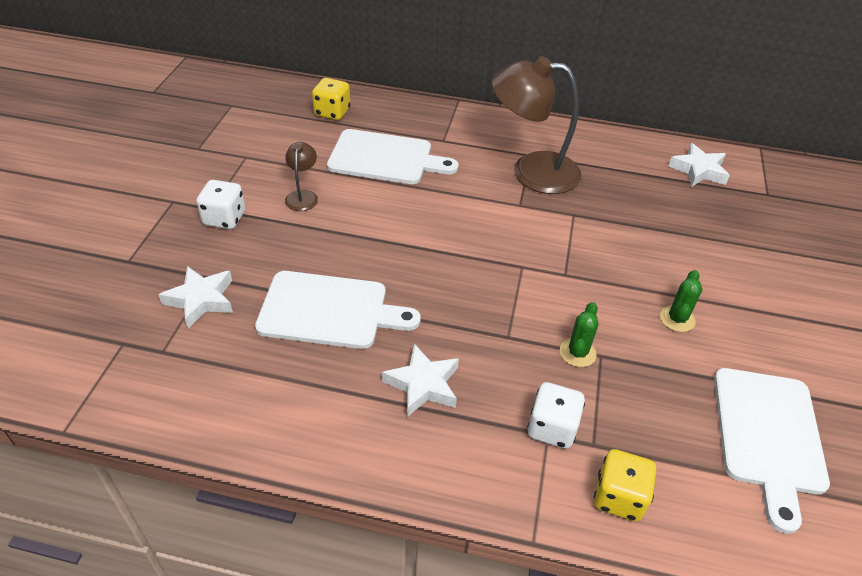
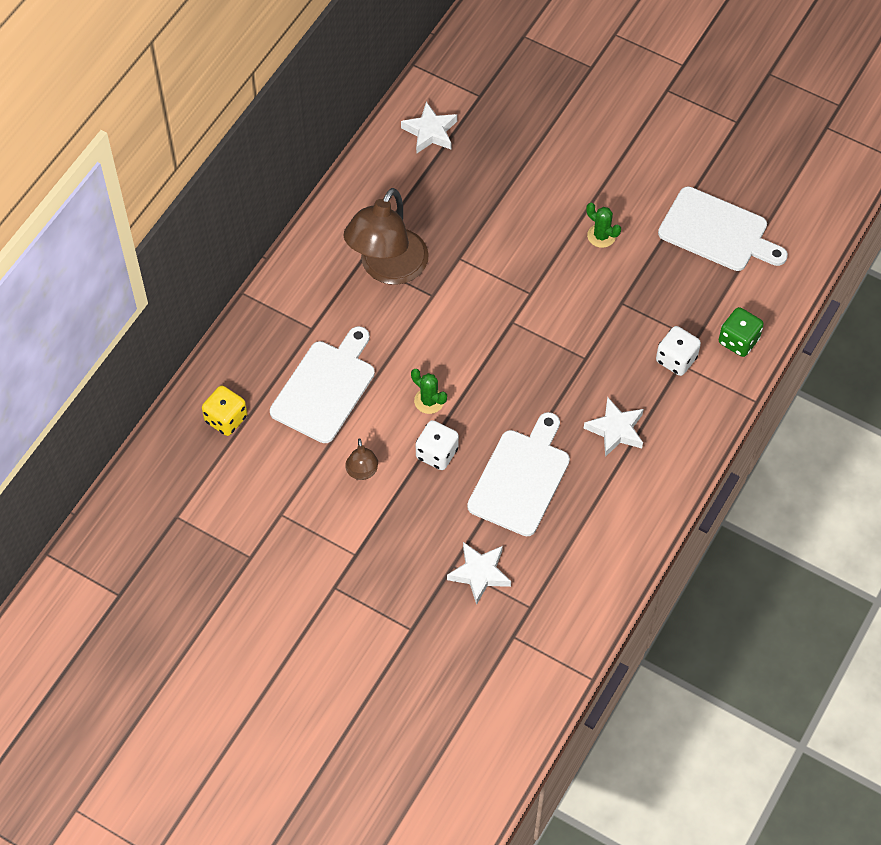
camera: 70 degrees left, 15 degrees up
(224, 218) = (375, 544): white dice -> white dice (437, 453)
(302, 196) = (362, 472): brown lamp -> brown lamp turned 120 degrees counterclockwise
(577, 353) = (615, 317): green cactus -> green cactus (429, 401)
(618, 497) = (738, 341): yellow dice -> green dice

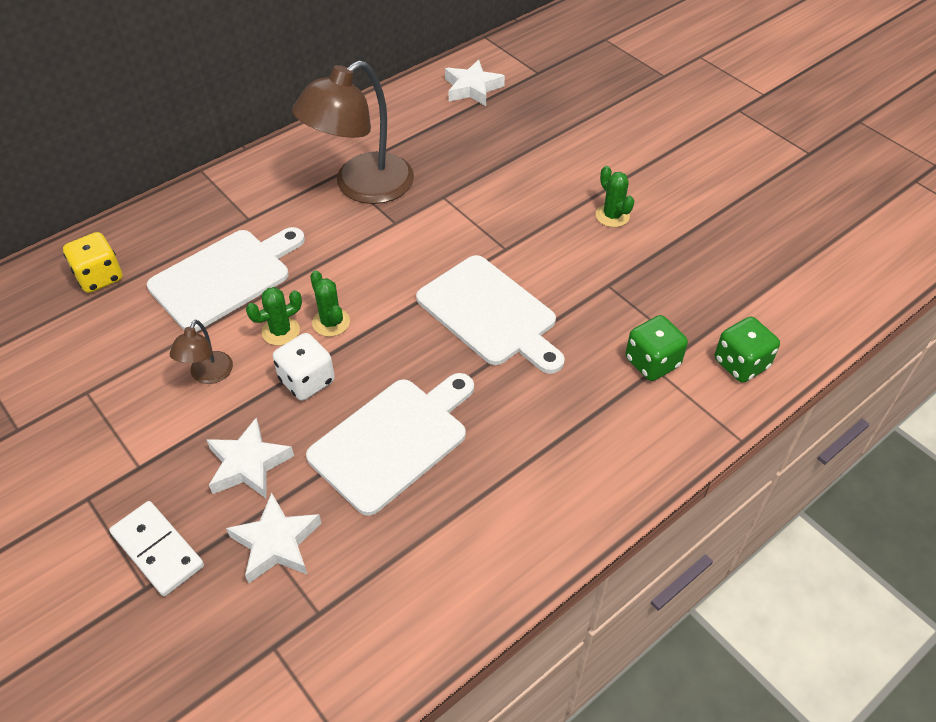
camera: 20 degrees right, 10 degrees down
(395, 420) = (281, 331): none -> green cactus
(404, 604) = (158, 550): none -> white domino
(616, 430) = (541, 420): white star -> white star (248, 464)
(676, 359) = (652, 362): white dice -> green dice
(717, 231) = (752, 245): white cutting board -> white cutting board (490, 313)

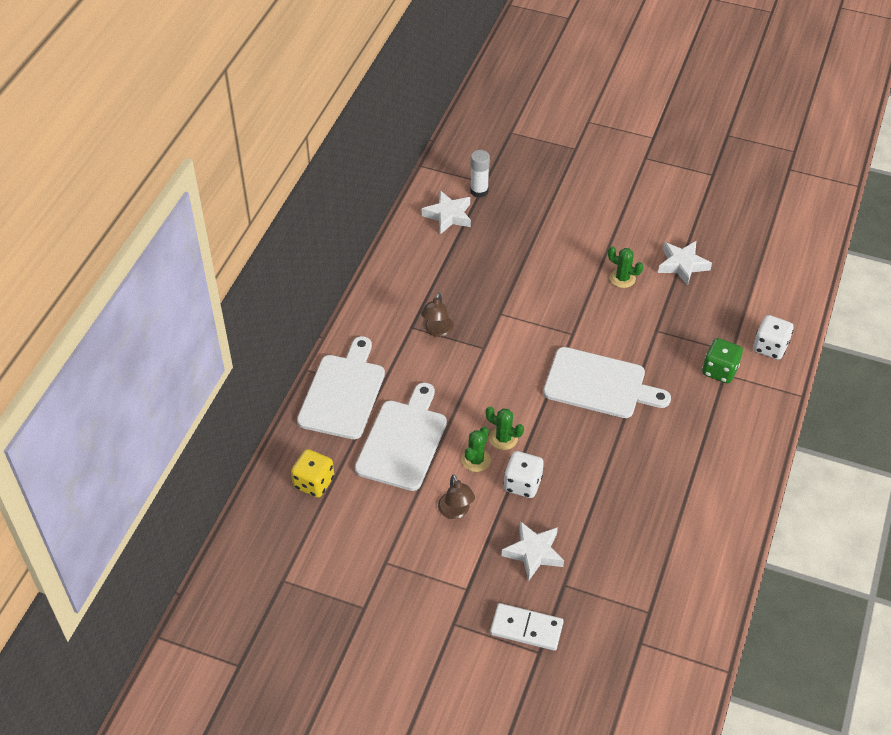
camera: 30 degrees left, 0 degrees up
(276, 543) = (592, 588): white star -> white star (682, 265)
(361, 187) = (437, 331): brown lamp -> brown lamp, size x0.46
(393, 441) = (607, 495): white cutting board -> white cutting board (343, 393)
(524, 78) = (479, 191): none -> white glue stick
(741, 364) = (770, 347): green dice -> white dice

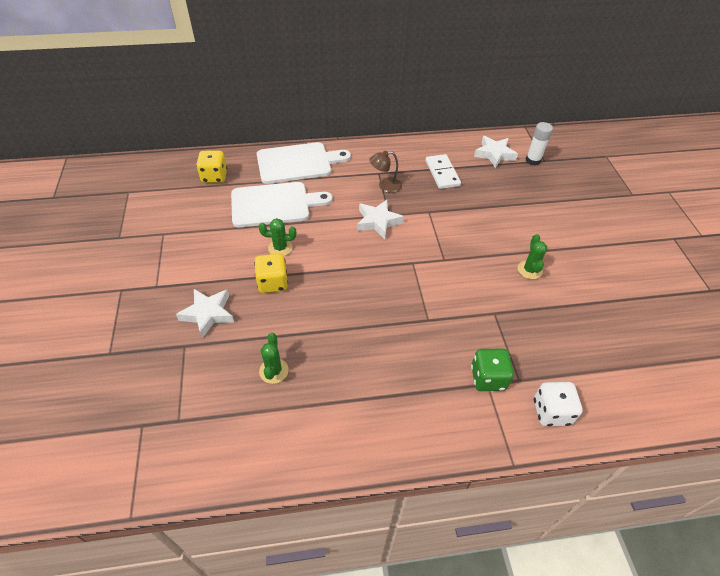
camera: 60 degrees right, 0 degrees up
(456, 511) = (226, 254): brown lamp -> none
(503, 438) = (310, 256): green cactus -> green cactus (274, 371)
(522, 484) = (273, 283): white dice -> yellow dice
(526, 628) = (130, 336): white domino -> white domino (442, 173)
(599, 384) = (405, 295): white cutting board -> none
(682, 265) = (584, 305): white star -> white star (378, 221)

